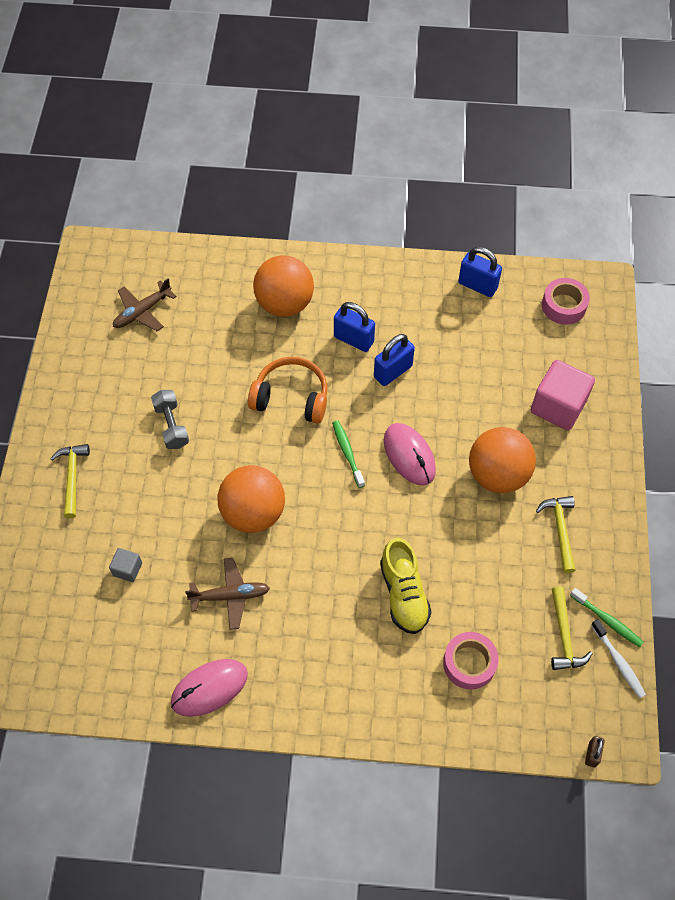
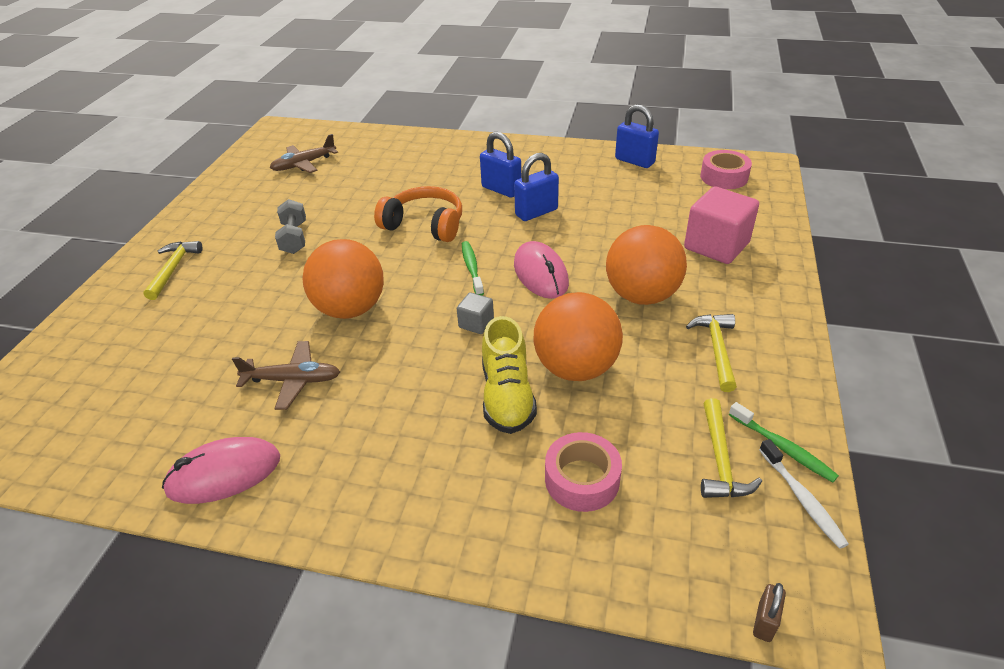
camera: 10 degrees right, 20 degrees down
(127, 569) = (188, 347): grey cube -> grey cube (476, 323)
(284, 303) = (440, 165): orange ball -> orange ball (576, 368)

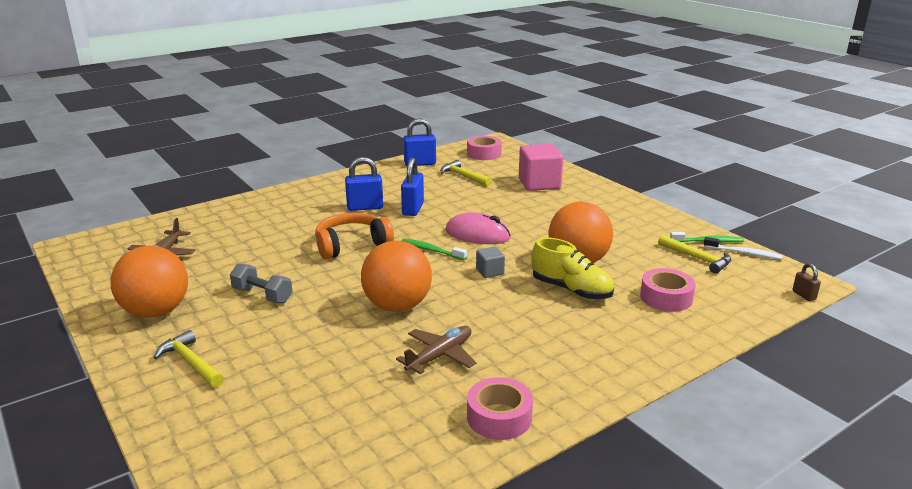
camera: 50 degrees left, 15 degrees down
(224, 474) = (499, 417): pink mouse -> pink tape
(641, 295) = (547, 219): orange ball -> orange ball (156, 312)
(716, 349) = (620, 222): yellow hammer -> yellow hammer (463, 176)

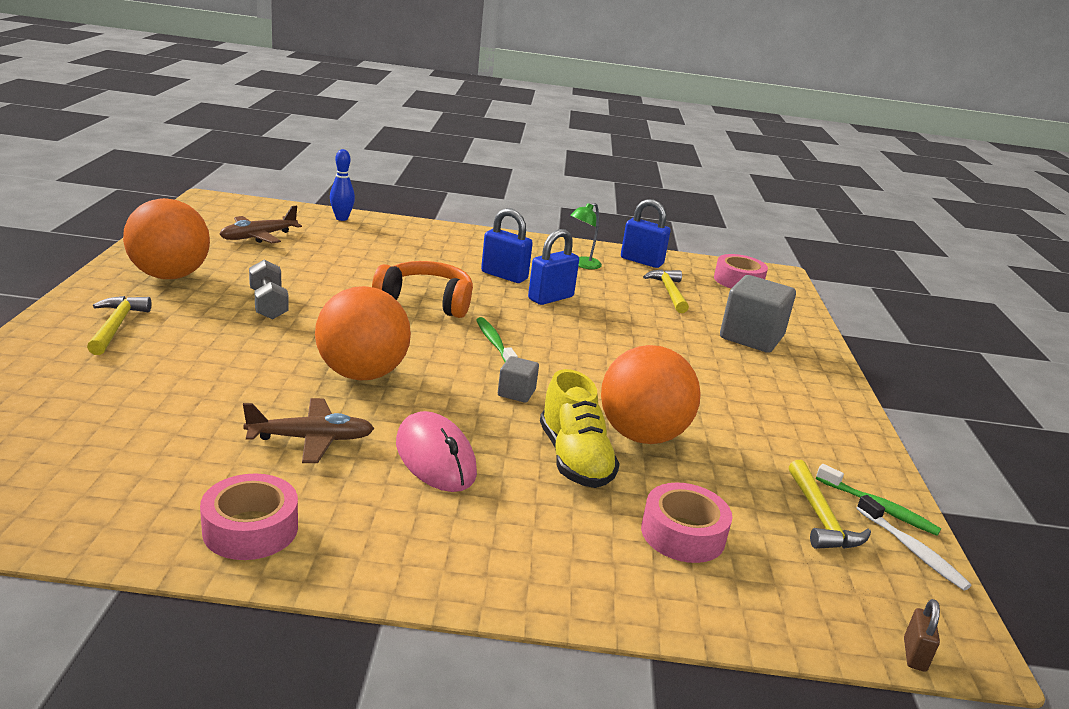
camera: 35 degrees right, 0 degrees up
(195, 216) = (341, 218): none -> blue bowling pin
(394, 180) = (582, 265): none -> green lamp
(477, 234) = (574, 352): pink mouse -> pink mouse (435, 458)
(539, 184) = (751, 337): pink cube -> grey cube

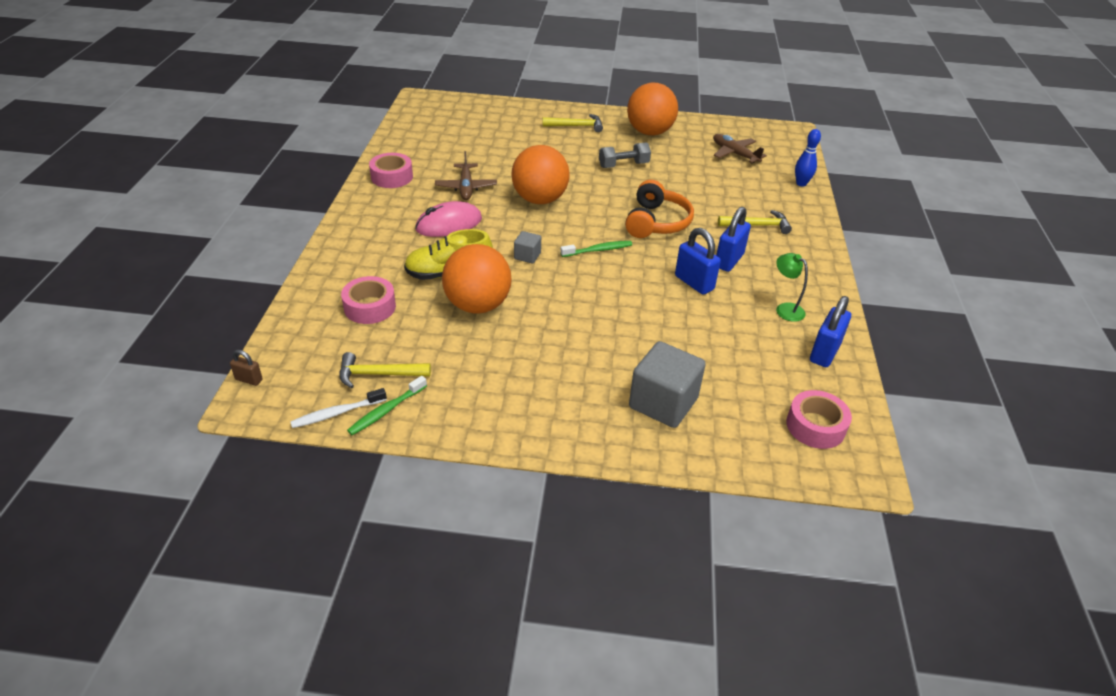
camera: 95 degrees right, 15 degrees up
(669, 292) = (748, 361): yellow hammer -> yellow hammer (757, 225)

